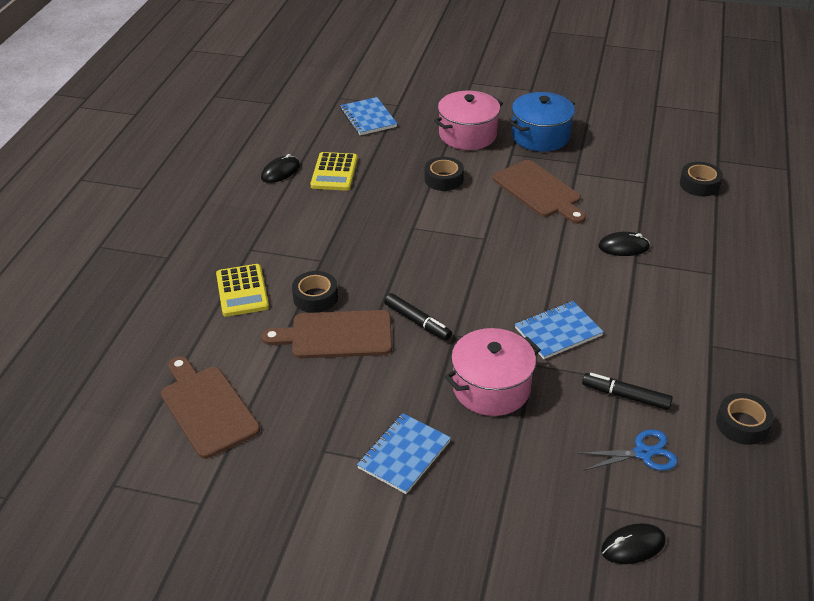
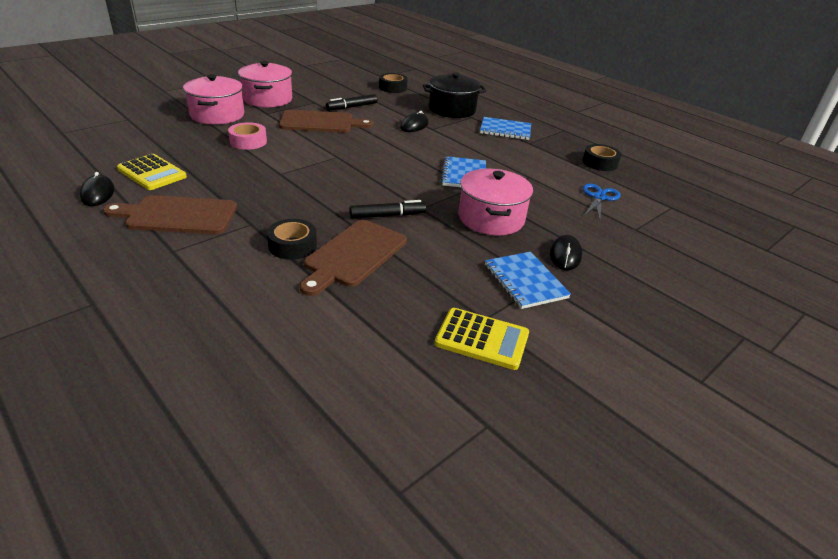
camera: 60 degrees left, 5 degrees down
(207, 408) = (358, 367): brown cutting board -> brown cutting board (178, 215)
(242, 291) = (223, 279): yellow calculator -> yellow calculator (482, 339)
(368, 118) = (116, 134): blue notebook -> blue notebook (505, 130)
(443, 179) = (248, 141): black tape -> pink tape
(540, 136) = (267, 99): blue pot -> pink pot
(625, 396) = (546, 181): black marker -> black marker (352, 107)
(633, 546) = (675, 234): black mouse -> black mouse (565, 255)
(710, 251) = (452, 109): none -> black pot

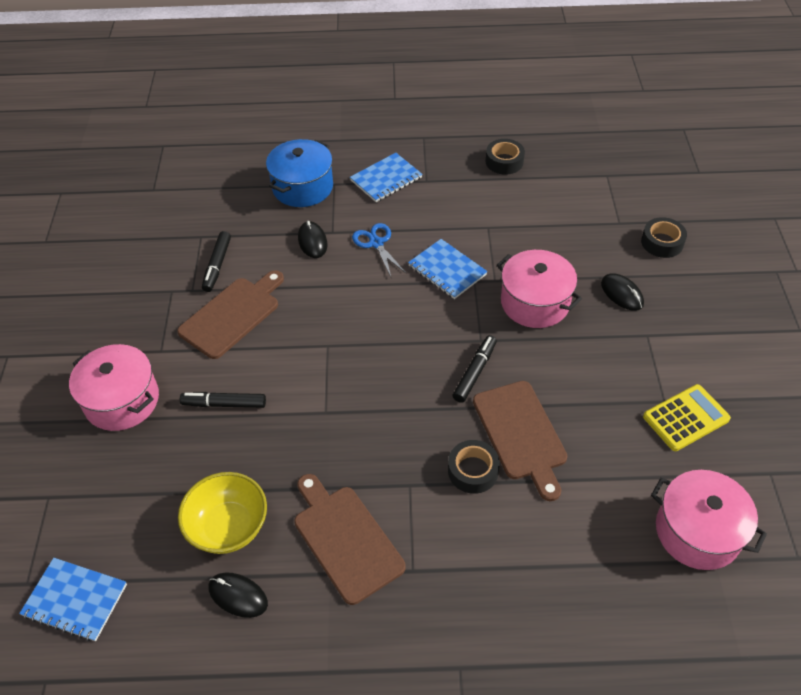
camera: 45 degrees left, 15 degrees up
(152, 173) = (228, 527): yellow calculator -> yellow bowl
(178, 215) = (346, 539): brown cutting board -> brown cutting board turned 105 degrees clockwise
(248, 141) = (224, 404): pink tape -> black marker
(267, 99) = (119, 330): pink pot -> pink pot (697, 531)
(393, 88) = (198, 199): black tape -> black tape (662, 242)
(452, 109) = (302, 187): black pot -> blue pot
(525, 281) = (637, 344): blue notebook -> blue notebook (75, 600)
(599, 197) = (558, 208): blue scissors -> blue scissors (376, 243)

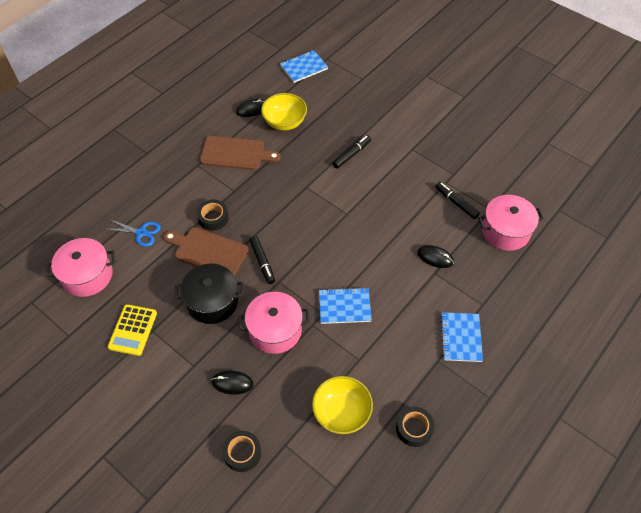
camera: 130 degrees right, 5 degrees up
(122, 400) = (393, 122): pink pot -> pink pot (505, 231)
(232, 315) = (409, 188): brown cutting board -> none
(302, 187) = (494, 285): blue pot -> none
(376, 243) = (403, 288): blue scissors -> blue scissors (141, 232)
(548, 208) = (341, 412): none -> yellow bowl
(570, 377) = (212, 301): none -> black pot

